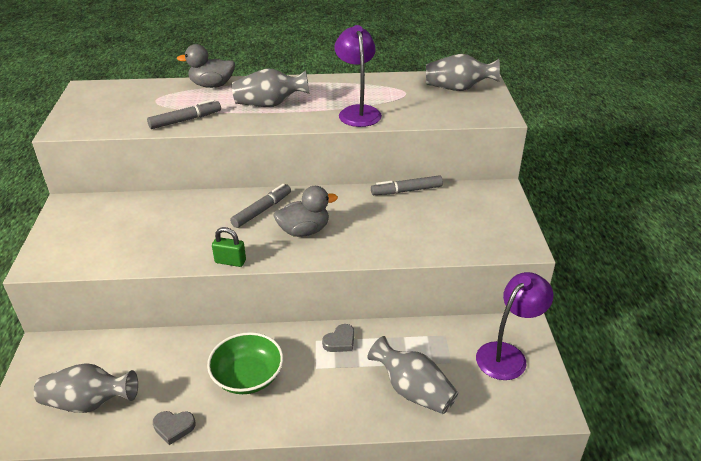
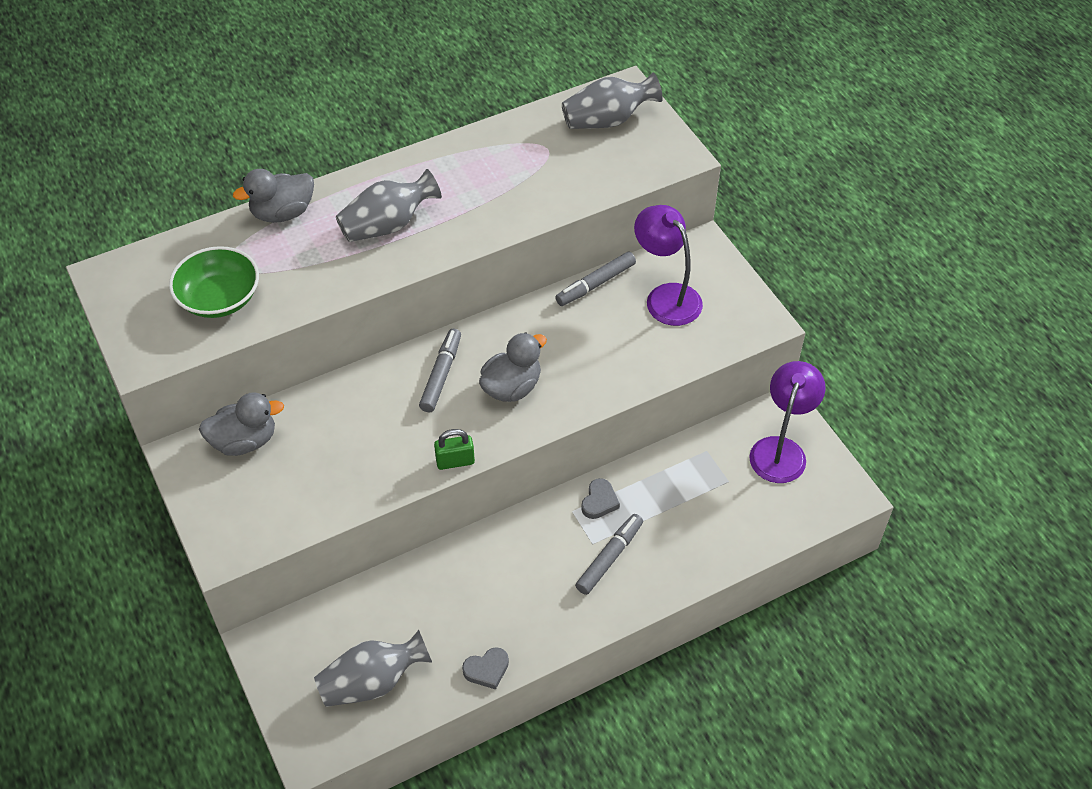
camera: 25 degrees left, 15 degrees up
(109, 209) = (244, 441): none -> grey duck
(185, 120) = (298, 290): grey marker -> grey marker (609, 558)
(248, 376) = (525, 582): green bowl -> green bowl (219, 298)
(358, 112) = (509, 203): purple lamp -> purple lamp (666, 297)
(413, 391) = (707, 529): grey vase -> none

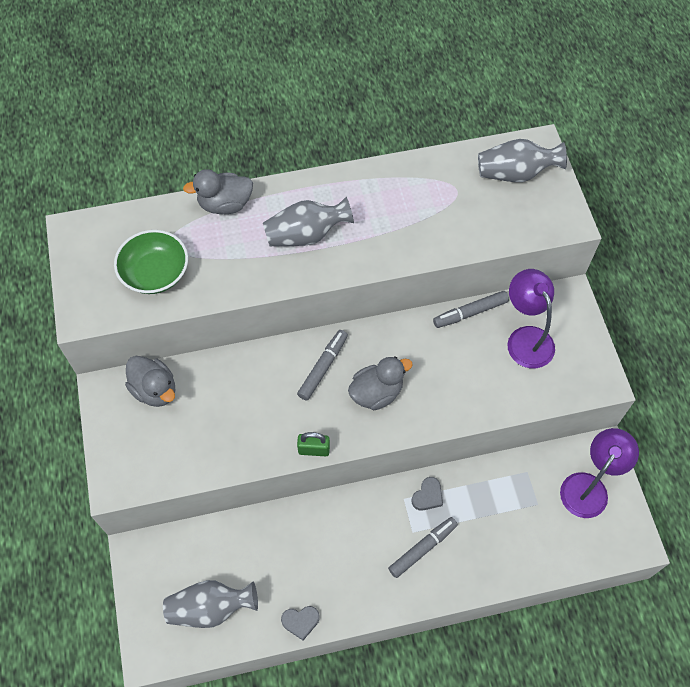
camera: 15 degrees right, 10 degrees up
(244, 441) = (155, 390): grey duck -> grey duck turned 45 degrees clockwise

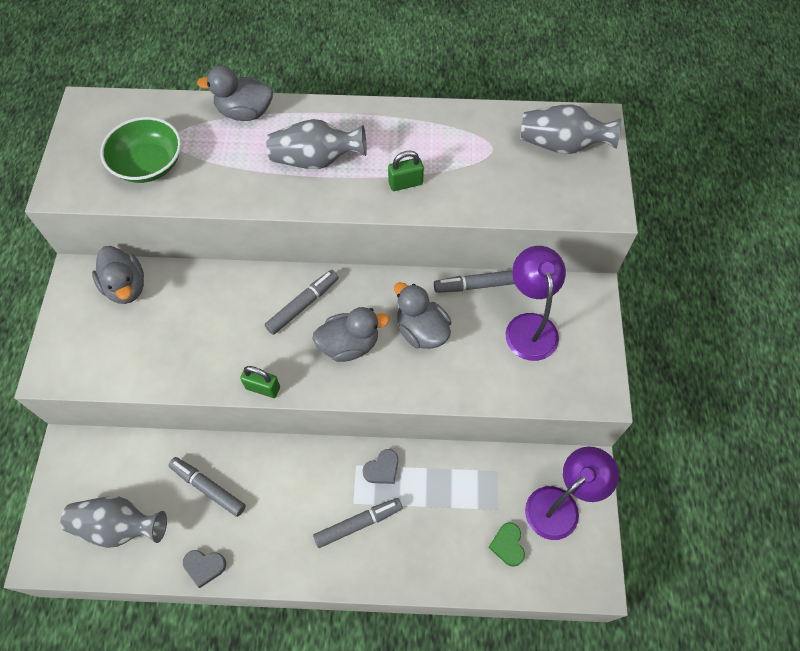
camera: 15 degrees right, 0 degrees up
(279, 553) = (208, 488): none -> grey marker
(392, 239) = (405, 183): none -> green padlock
(435, 365) = (421, 331): none -> grey duck
(555, 532) = (507, 545): none -> green heart

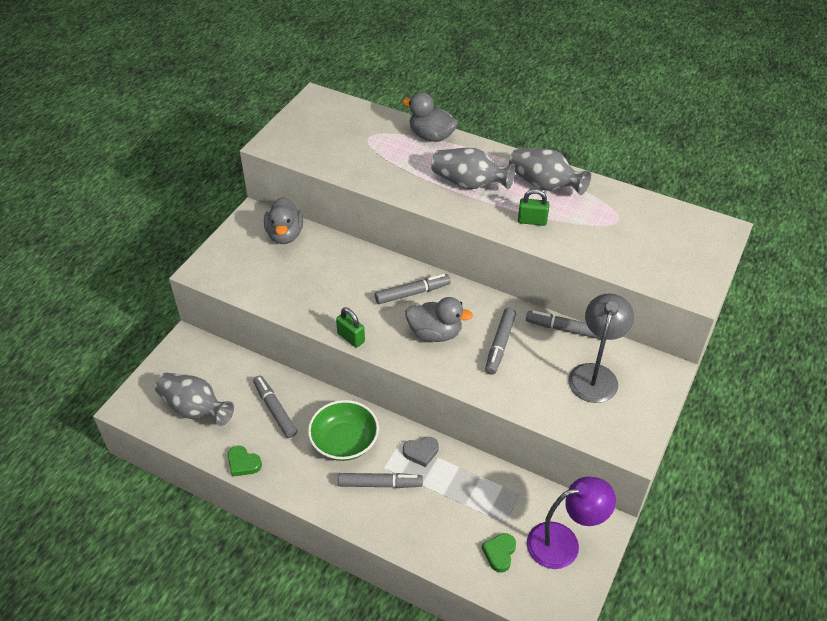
camera: 25 degrees right, 15 degrees down
(148, 164) = (341, 148): green bowl -> green bowl (344, 441)
(204, 567) = (243, 463): grey heart -> green heart
(421, 331) = (500, 345): grey duck -> grey marker
(529, 326) = (595, 374): purple lamp -> grey lamp
(562, 145) = (681, 236): grey vase -> grey vase (544, 185)

